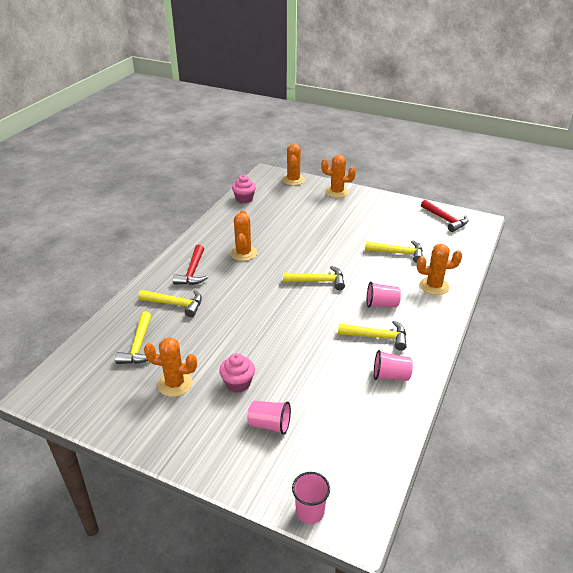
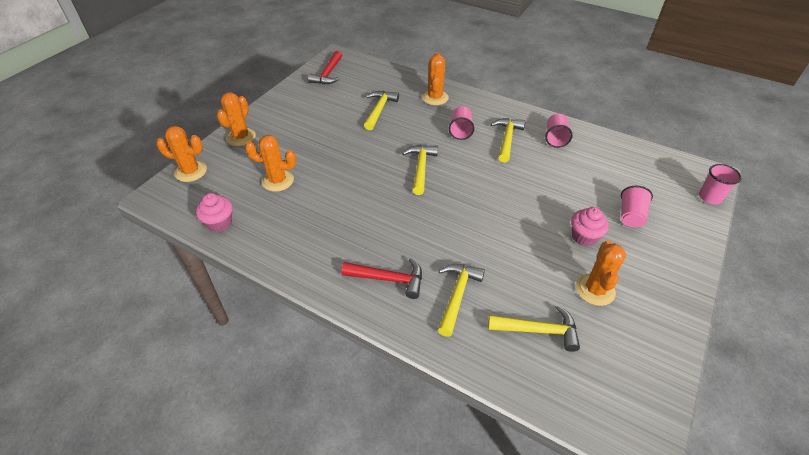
camera: 85 degrees left, 10 degrees up
(243, 253) = (356, 227): orange cactus -> orange cactus (277, 180)
(445, 220) = (328, 74): red hammer -> red hammer turned 135 degrees clockwise

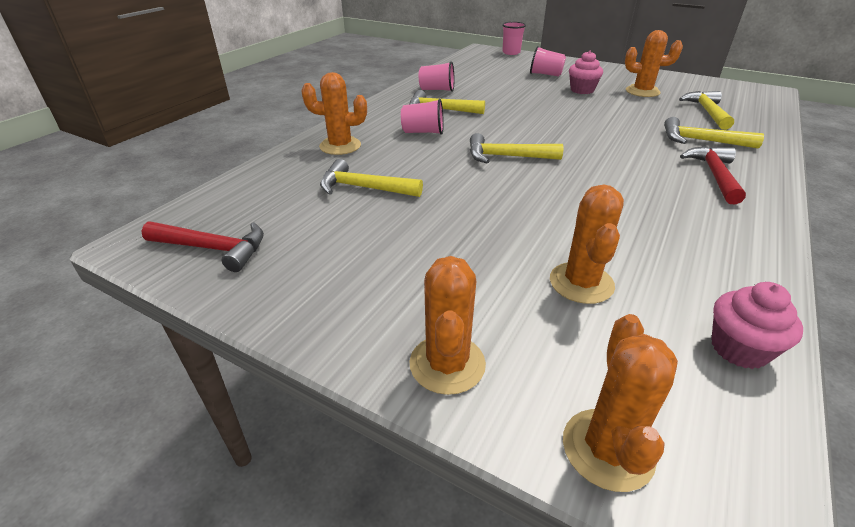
camera: 90 degrees left, 10 degrees down
(241, 137) = (447, 364): orange cactus -> orange cactus turned 75 degrees clockwise

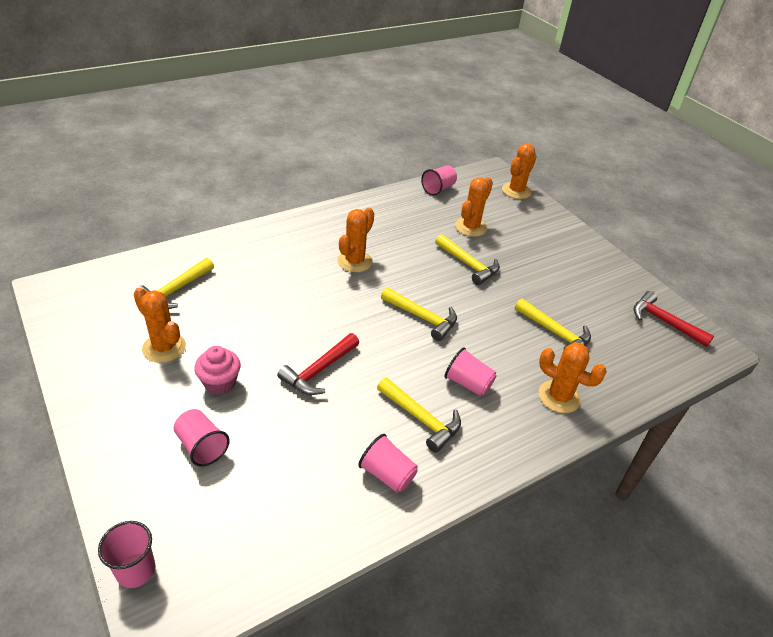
camera: 155 degrees left, 5 degrees up
(447, 364) = (554, 226): orange cactus -> orange cactus (354, 261)
(701, 141) = (251, 267): yellow hammer -> yellow hammer (468, 265)
(714, 175) = (303, 241): red hammer -> red hammer (319, 371)
(739, 349) = (438, 189): pink cupcake -> pink cup

